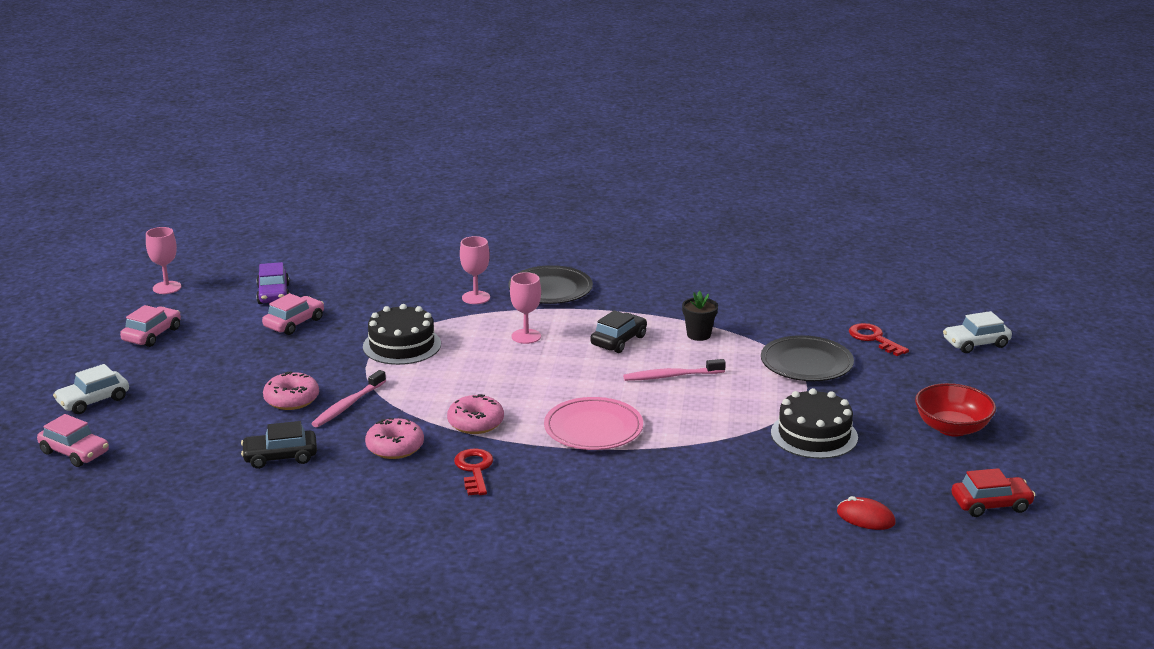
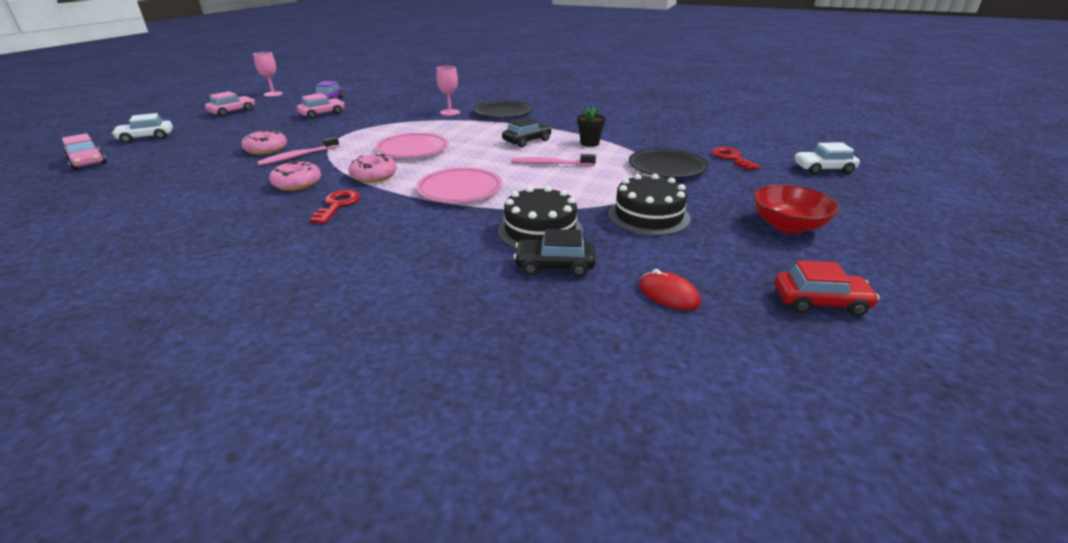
camera: 15 degrees right, 5 degrees up
(280, 457) = (210, 180): black car -> black car (554, 266)
(402, 345) = (375, 130): black cake -> black cake (540, 230)
(485, 374) = (413, 149): none -> pink plate
(526, 336) = (463, 133): pink goblet -> none

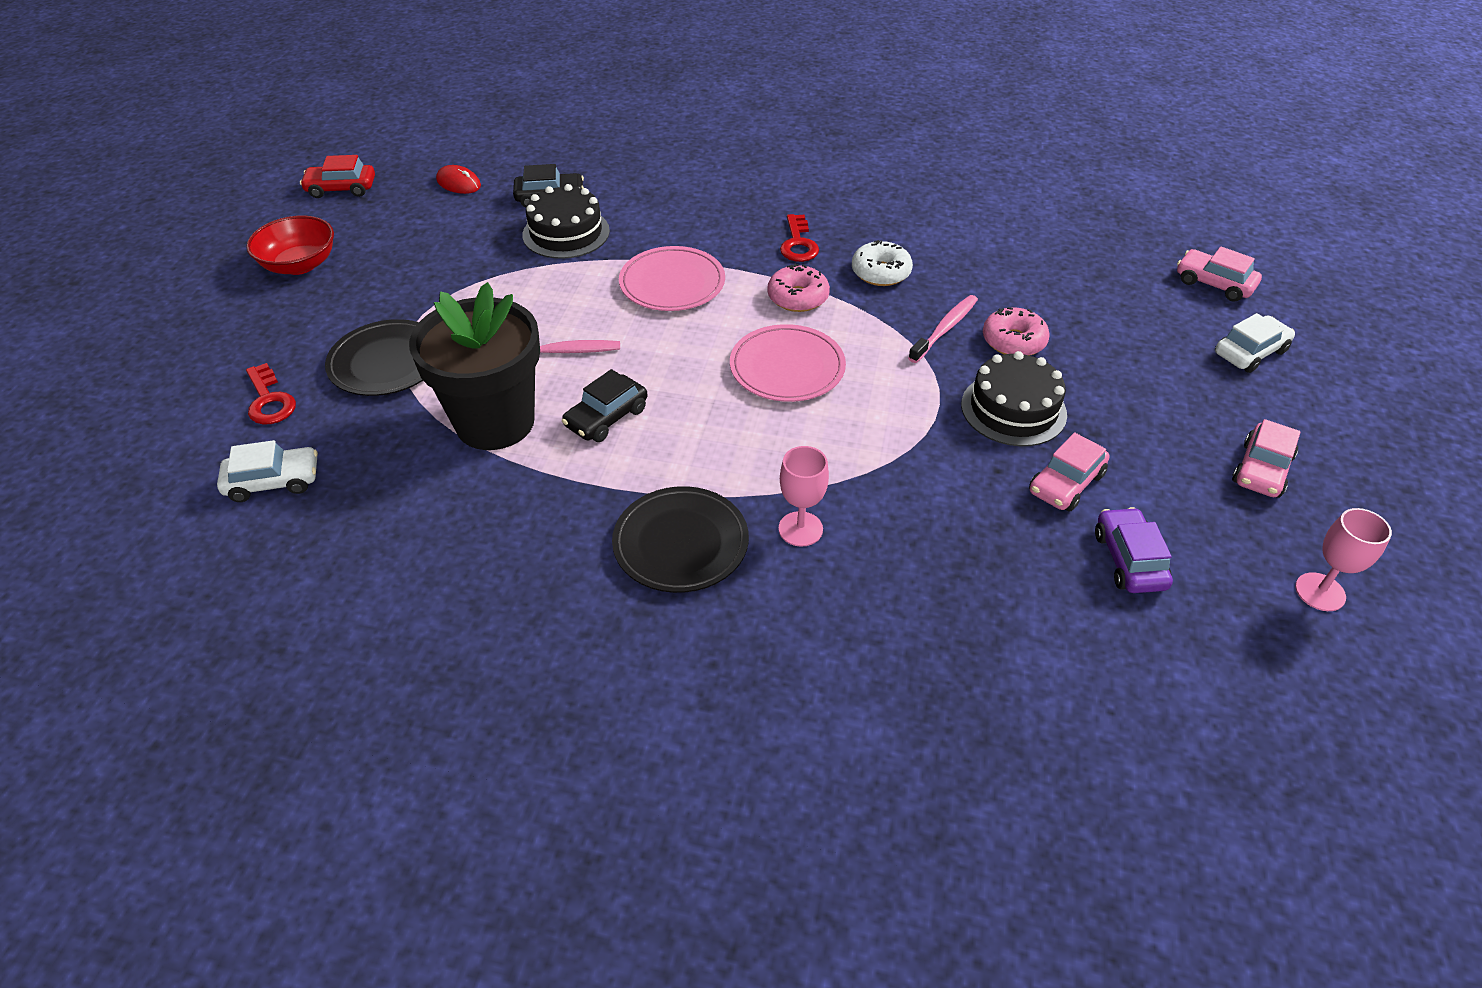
camera: 170 degrees right, 15 degrees up
(297, 183) = (880, 272): pink donut -> white donut
(589, 143) = (495, 422): black flower pot -> black flower pot, size x2.41
(648, 216) = (447, 264): black cake -> black cake (1013, 409)
(823, 169) = (147, 384): white car -> white car (273, 481)

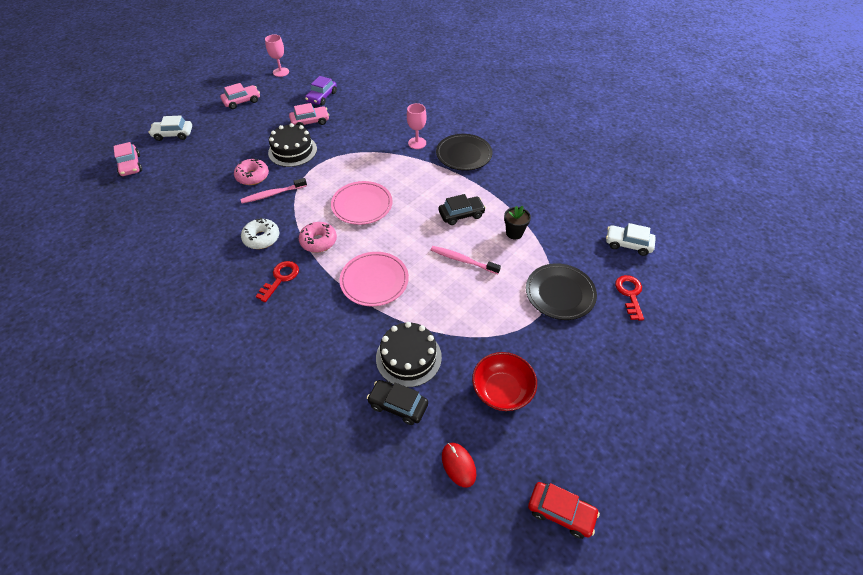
camera: 150 degrees left, 5 degrees up
(300, 265) = (605, 413): red bowl -> red bowl (502, 391)
(495, 422) = (514, 233): black flower pot -> black flower pot, size x0.42

